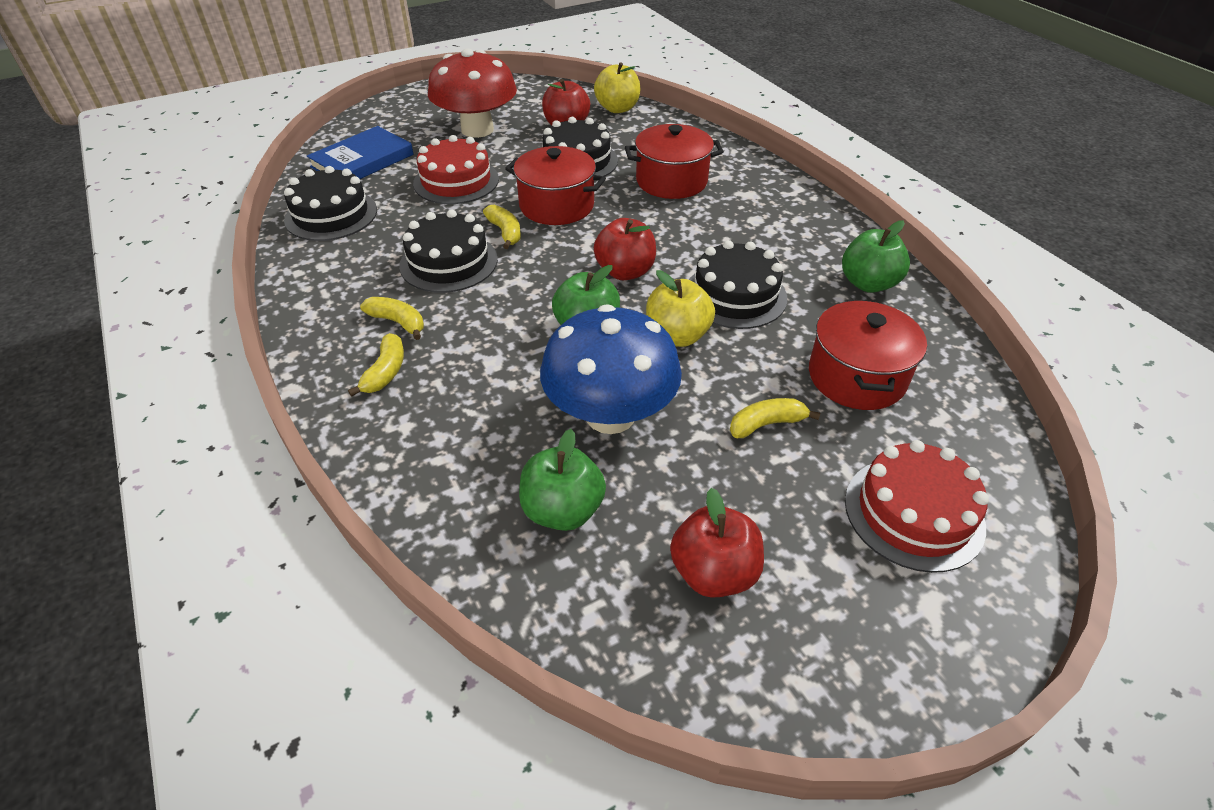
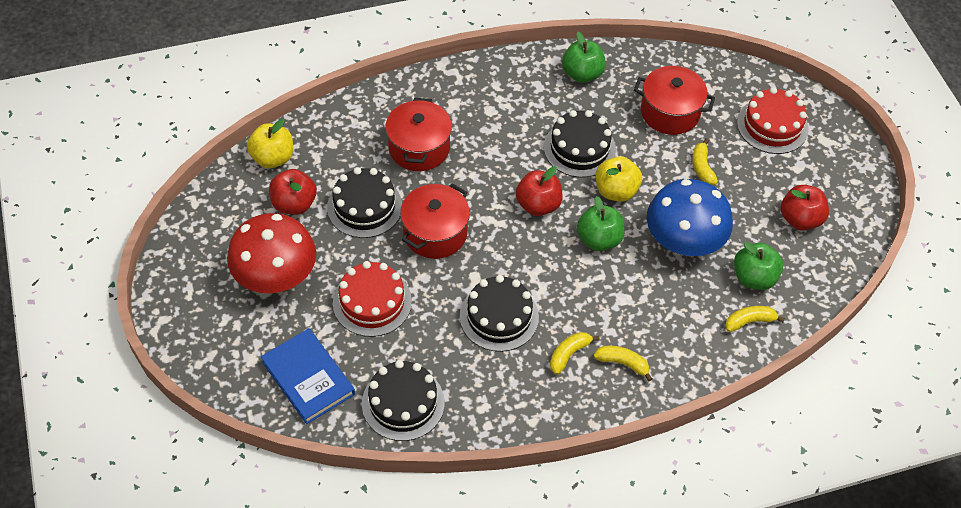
camera: 80 degrees left, 10 degrees up
(505, 232) = (465, 274): yellow banana -> yellow banana (749, 321)

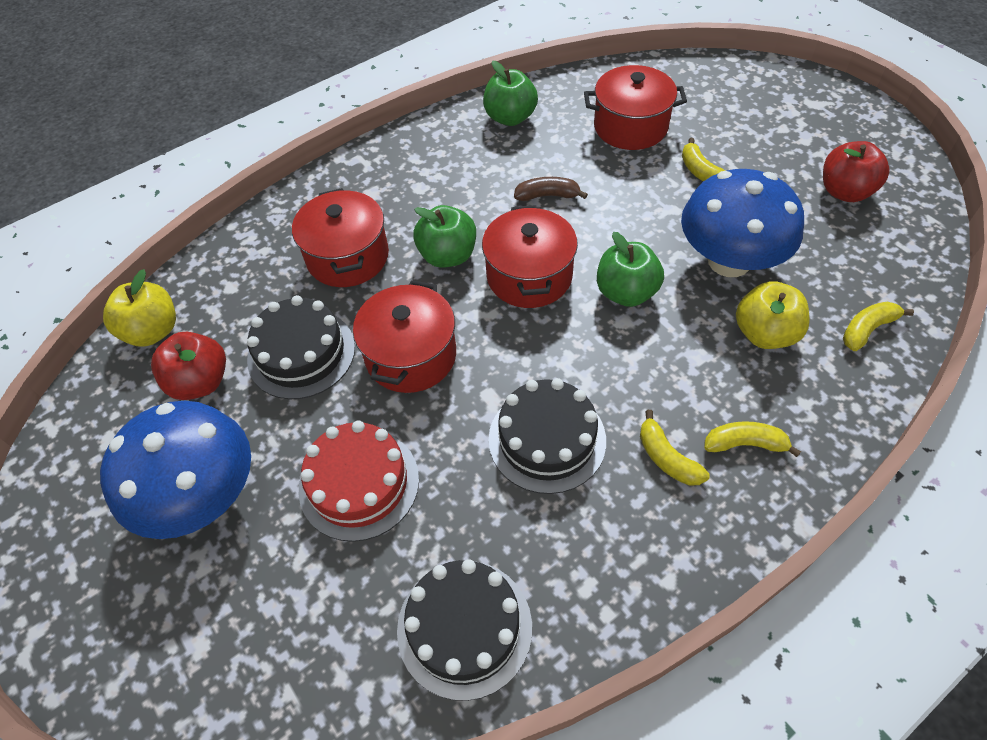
camera: 15 degrees left, 0 degrees up
(276, 277) = (203, 496): red mushroom -> blue mushroom
(308, 378) = (301, 643): blue book -> none
(538, 205) = (529, 276): red apple -> red pot
(568, 354) = (667, 458): yellow banana -> yellow banana turned 60 degrees counterclockwise
(579, 148) = (547, 195): black cake -> brown banana
(616, 191) = (616, 229): yellow apple -> yellow apple (764, 333)
(753, 278) = (837, 275): green apple -> green apple (448, 255)
(772, 125) = (750, 106): red cake -> none

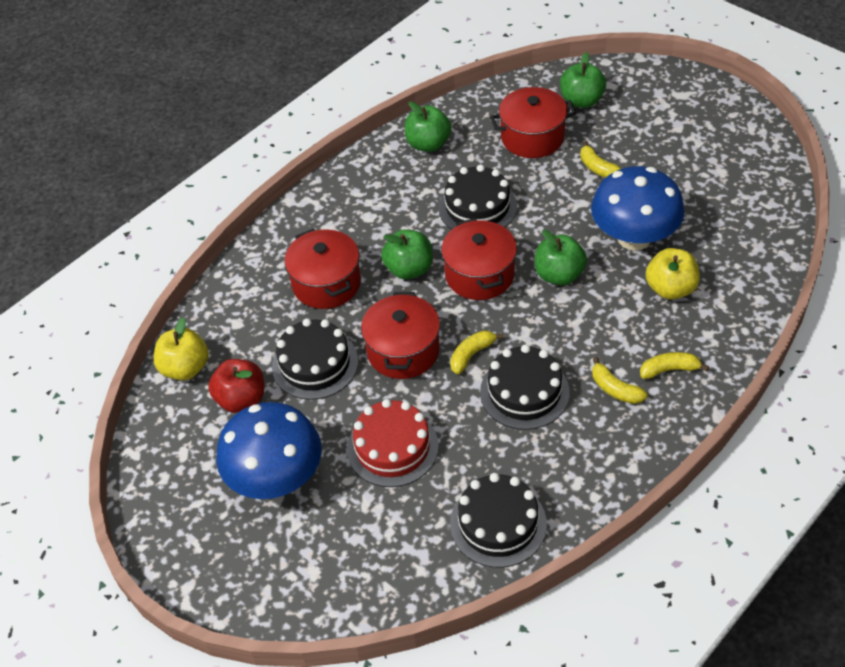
camera: 10 degrees left, 5 degrees down
(547, 195) = (477, 207): brown banana -> black cake
(696, 95) = (581, 101): none -> green apple
(844, 192) = (715, 167): red apple -> none
(867, 329) = (745, 273): yellow banana -> yellow banana (471, 355)

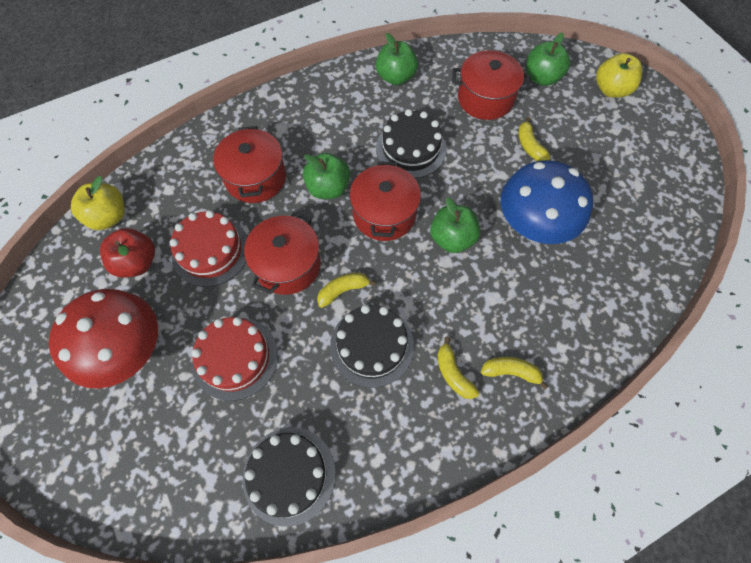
camera: 15 degrees right, 15 degrees up
(276, 478) = (127, 350): blue mushroom -> red mushroom
(315, 364) = (211, 251): black cake -> red cake
(670, 289) = (545, 288): yellow apple -> yellow apple (611, 90)

